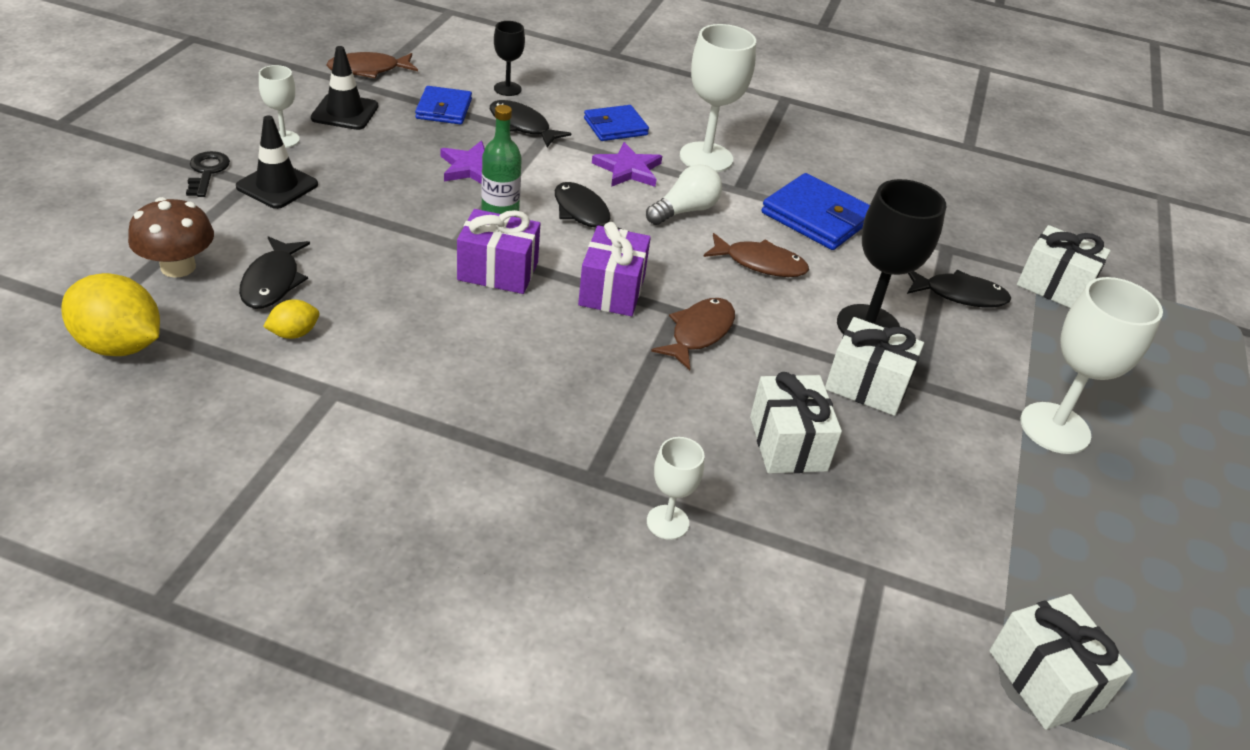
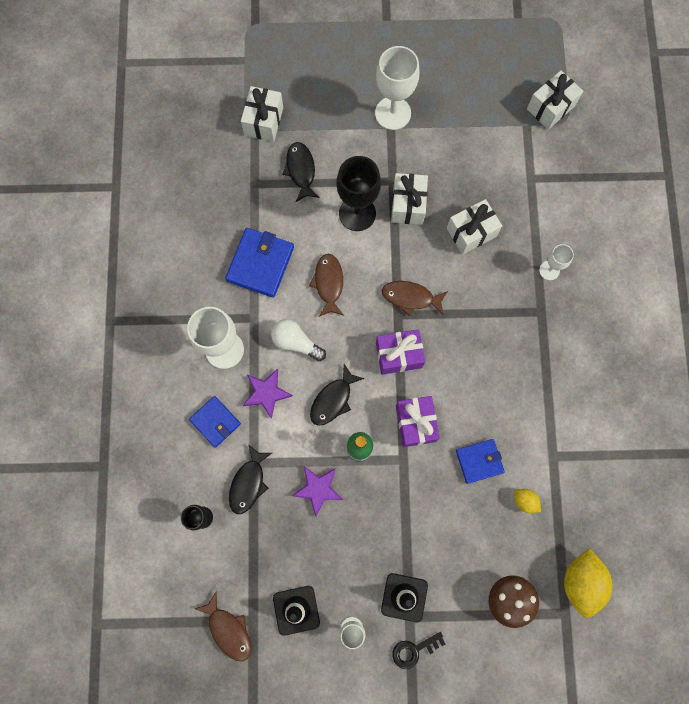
camera: 105 degrees left, 35 degrees up
(273, 282) = (492, 539): black fish -> none
(444, 109) = (255, 546): blue wallet -> blue wallet (479, 461)

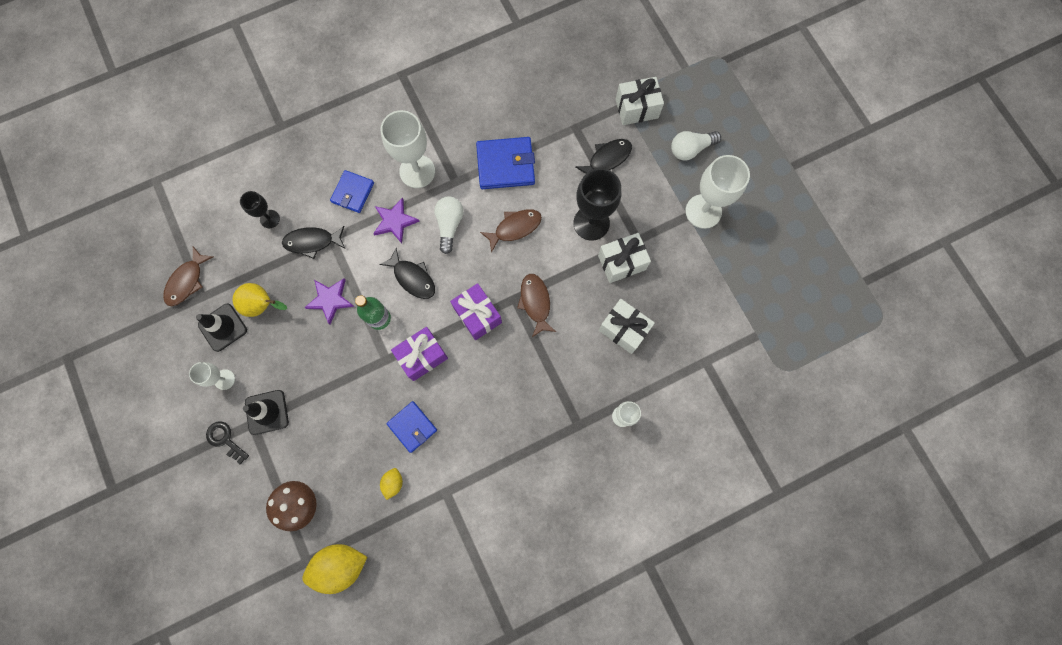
camera: 65 degrees right, 0 degrees up
(291, 559) = (263, 305): none -> yellow pear
(328, 95) = (690, 149): none -> white light bulb
(333, 400) = (413, 278): black fish -> black fish turned 150 degrees counterclockwise
(550, 107) = (788, 350): white gift -> none

